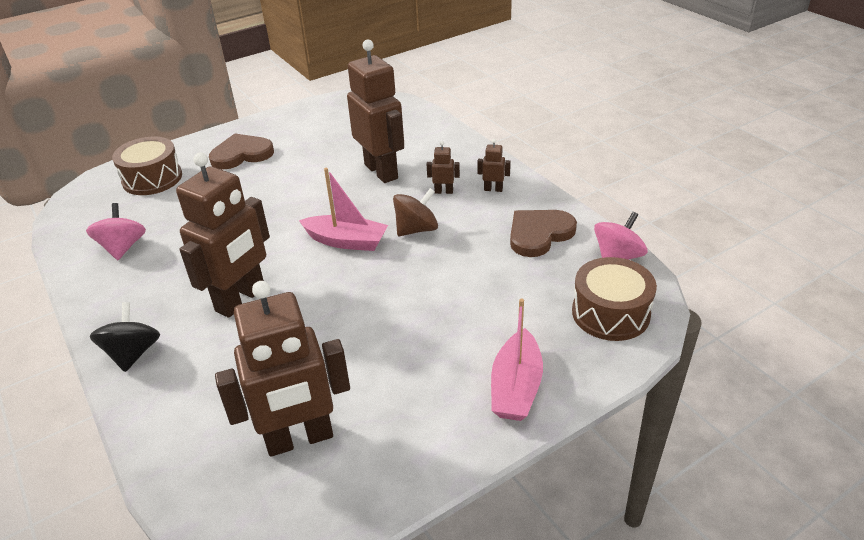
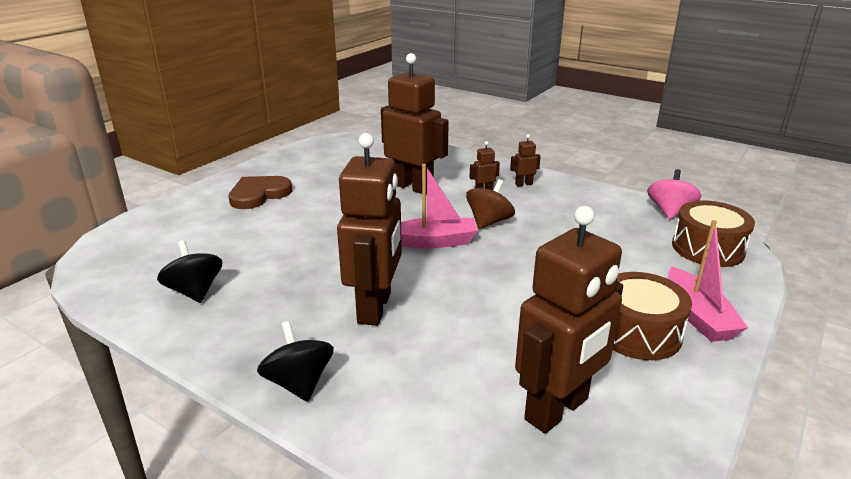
camera: 25 degrees left, 10 degrees down
(123, 248) = (195, 291): pink spinning top -> black spinning top
(152, 178) = (175, 228): brown drum -> brown drum (638, 332)
(539, 234) = (594, 207): brown heart -> none

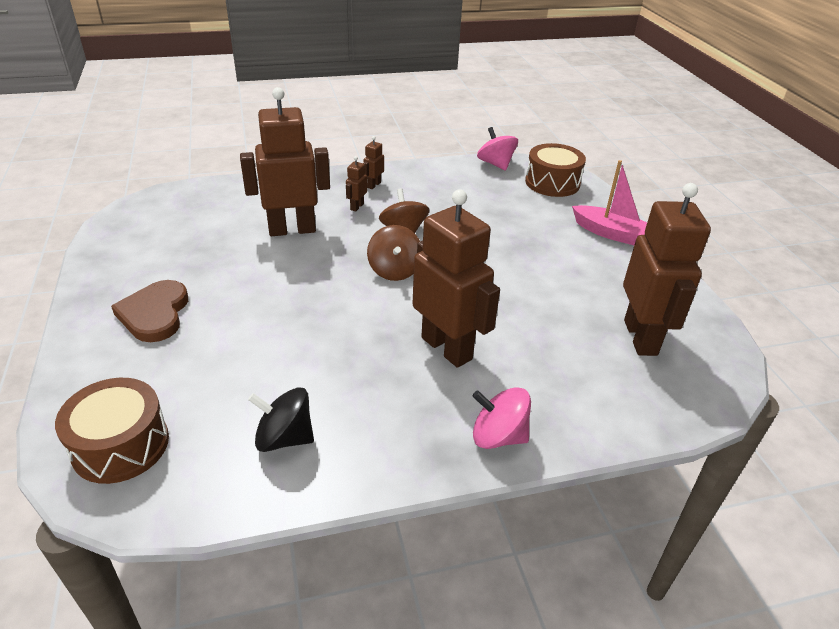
camera: 50 degrees left, 10 degrees up
(299, 383) = (498, 436): black spinning top -> pink spinning top
(434, 242) = (394, 270): pink boat -> brown spinning top
(638, 332) = (603, 262): brown drum -> brown drum (120, 445)

